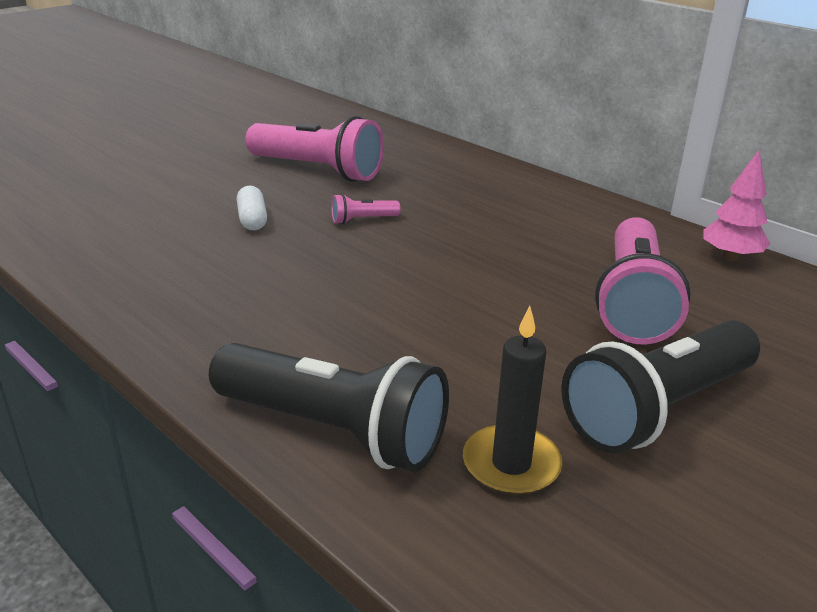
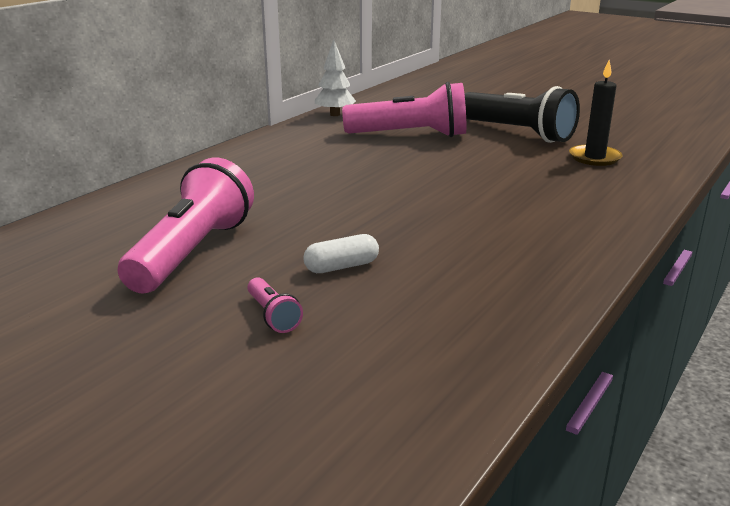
camera: 100 degrees left, 5 degrees down
(333, 431) = (617, 195): black flashlight -> none
(362, 220) = (321, 216): pink flashlight -> pink flashlight (273, 316)
(730, 257) = (335, 114): pink tree -> white tree

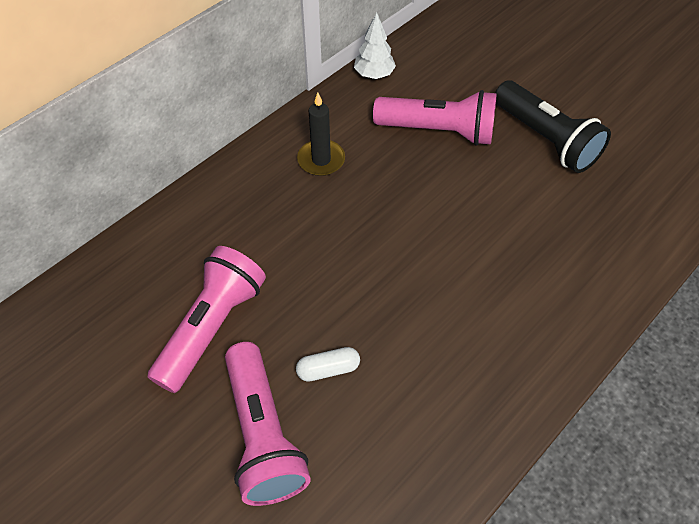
camera: 10 degrees right, 30 degrees up
(273, 316) = (263, 434): pink flashlight -> pink flashlight, size x2.36
(594, 158) = (605, 203): black candle -> black candle (321, 160)

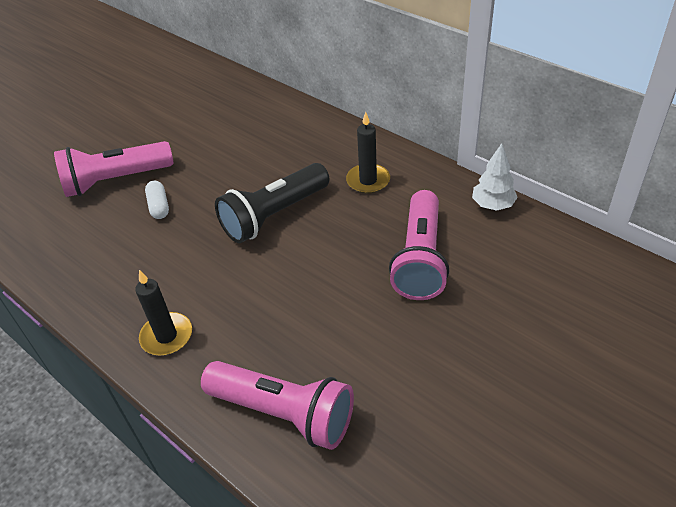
camera: 90 degrees right, 10 degrees down
(212, 327) = (202, 145): pink flashlight -> pink flashlight (284, 413)
(536, 339) = (166, 336): none -> black candle
(545, 139) = (426, 353): black flashlight -> black flashlight (274, 215)

